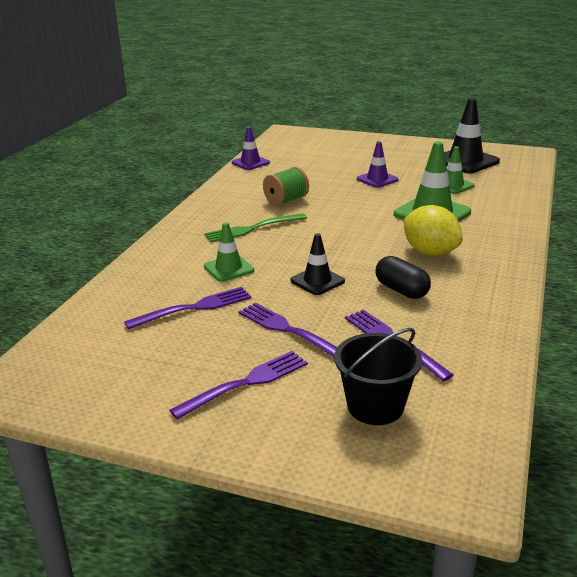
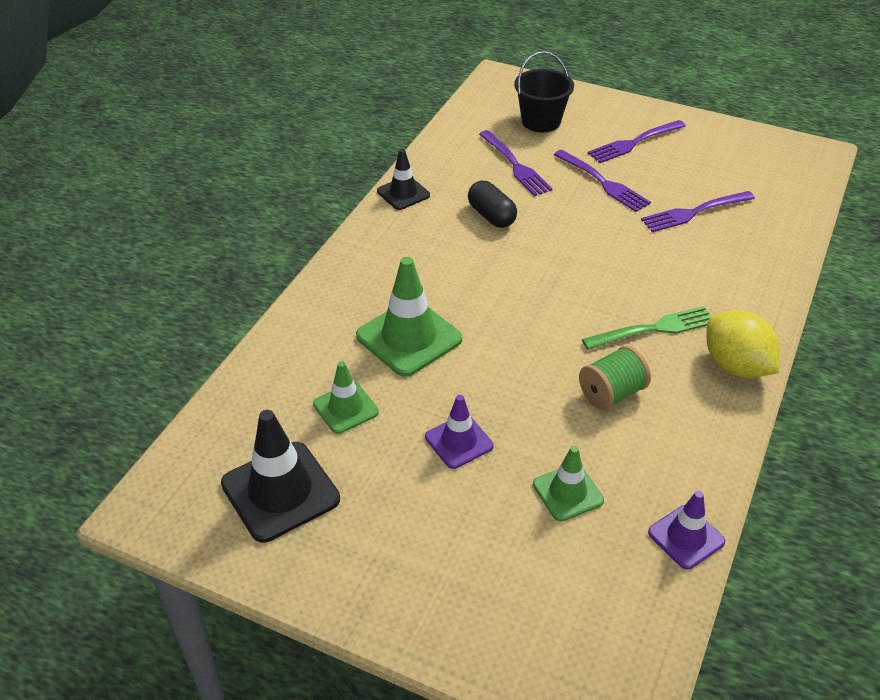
camera: 175 degrees left, 15 degrees up
(228, 268) = (671, 260): green traffic cone -> green traffic cone (567, 492)
(317, 281) = (574, 235): black traffic cone -> black traffic cone (403, 193)
(430, 252) = (442, 265): yellow lemon -> yellow lemon (736, 366)

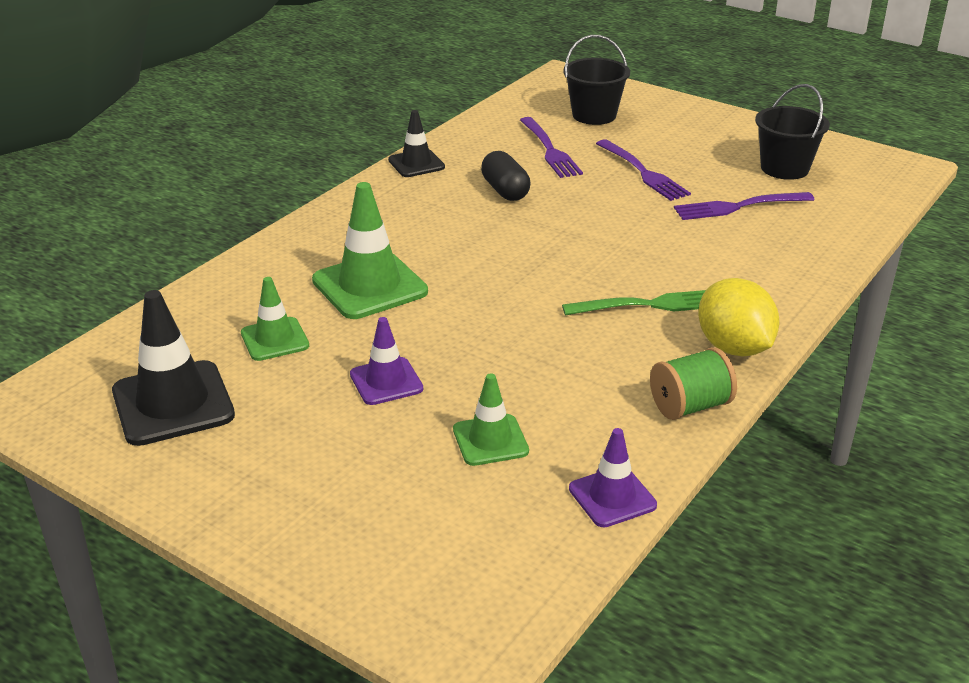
camera: 10 degrees right, 10 degrees down
(611, 393) = (577, 357): green spool -> green spool (690, 406)
(633, 143) = (692, 141): purple fork -> none
(719, 165) = (784, 168): none -> black bucket

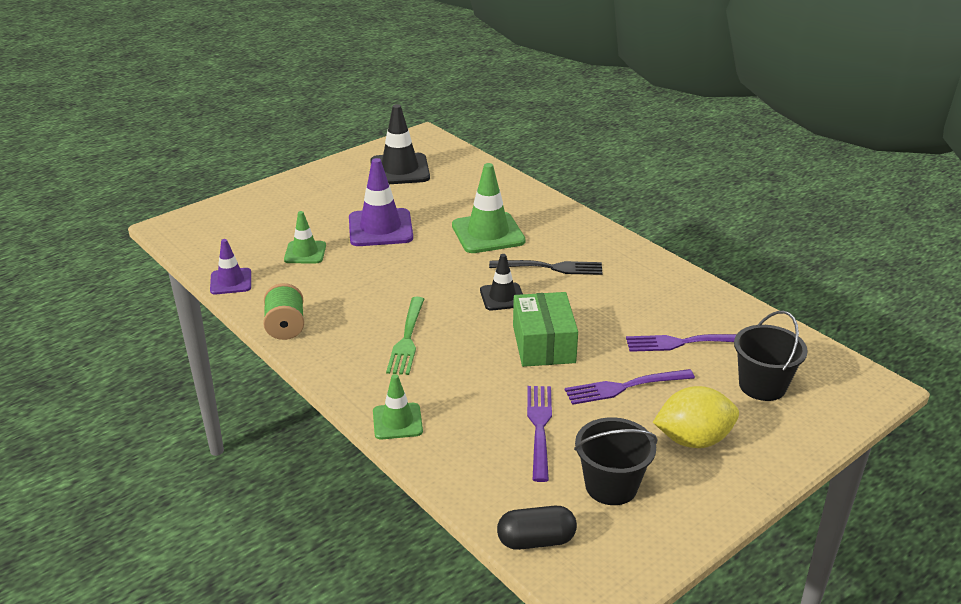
camera: 105 degrees right, 0 degrees up
(275, 339) = (443, 199): green traffic cone -> green traffic cone (397, 421)
(386, 381) = (380, 228): purple traffic cone -> purple traffic cone, size x1.69
(416, 164) = (669, 271): black traffic cone -> black traffic cone (502, 297)
(440, 231) = (551, 268): none -> black fork
(505, 191) = (609, 306): black capsule -> black capsule (536, 540)
(601, 219) = (544, 344): none -> green box
(734, 347) = (334, 362): yellow lemon -> yellow lemon (693, 440)

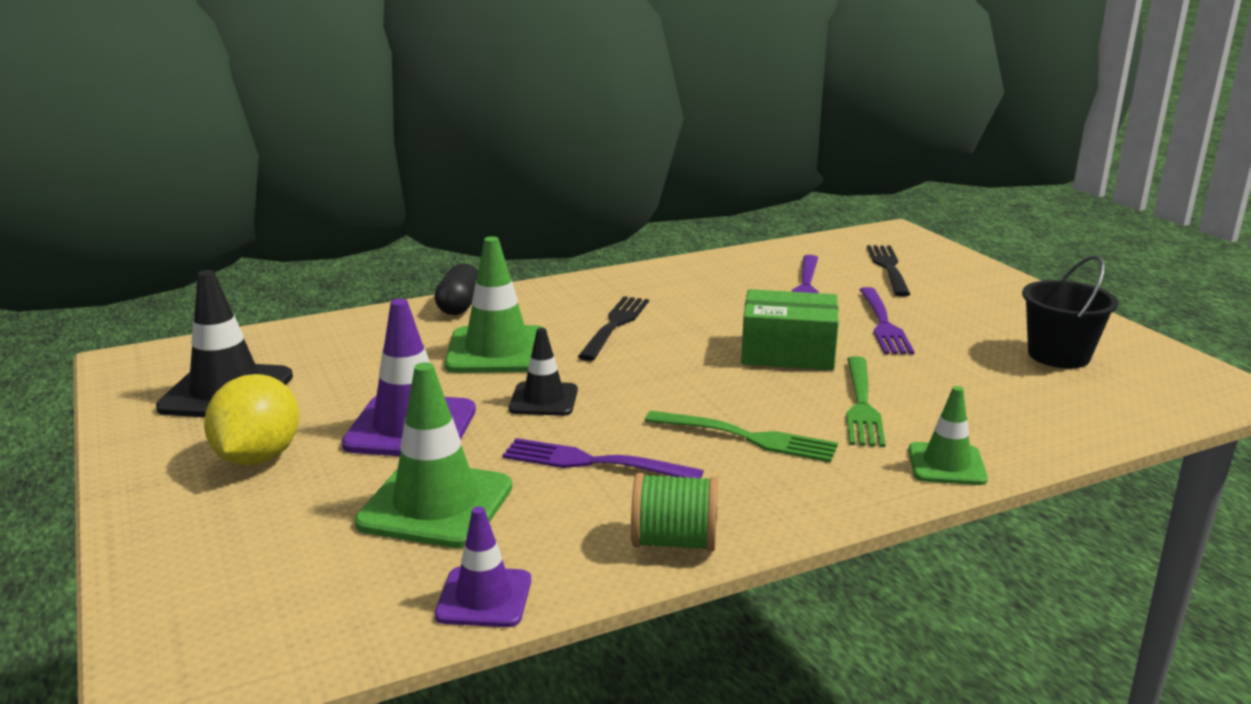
camera: 75 degrees left, 10 degrees down
(305, 253) = (436, 505): green traffic cone -> green traffic cone, size x1.69
(471, 382) = (861, 405): none -> green fork
(502, 297) = (669, 362): black traffic cone -> black traffic cone (543, 399)
(536, 540) = (1160, 405): black capsule -> black capsule (459, 306)
(539, 427) = (958, 377): purple fork -> purple fork (592, 462)
(693, 440) = (976, 308): yellow lemon -> yellow lemon (258, 457)
(762, 385) = (888, 268): black bucket -> black fork

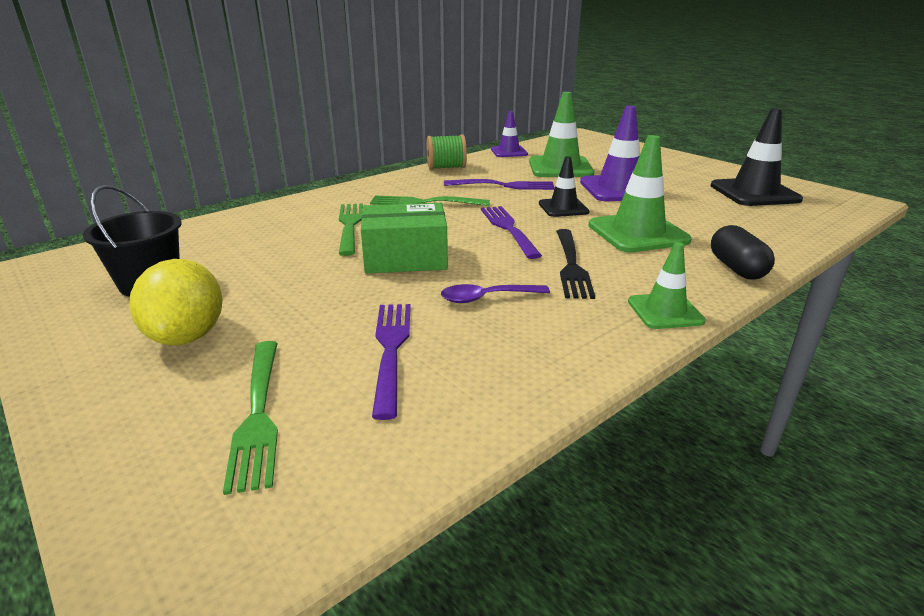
camera: 165 degrees right, 5 degrees up
(258, 457) = (670, 173): yellow lemon -> yellow lemon (187, 336)
(717, 308) = (487, 298): none -> purple spoon
(883, 324) = (308, 299): purple fork -> purple fork (508, 229)
(888, 268) = (258, 415): black fork -> green fork
(946, 464) = (307, 202): green traffic cone -> green traffic cone (665, 311)

